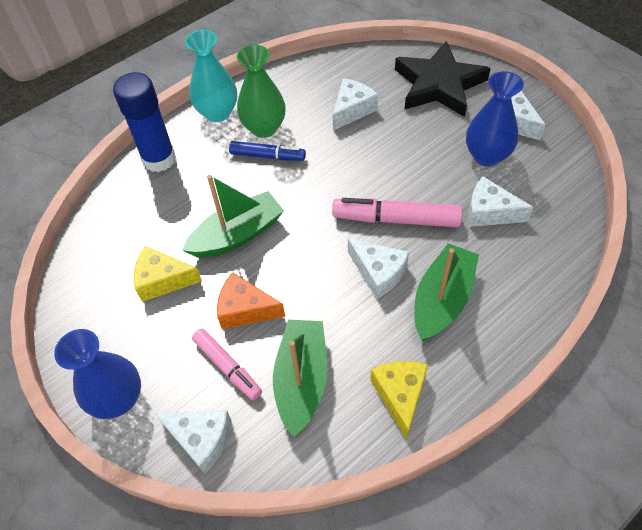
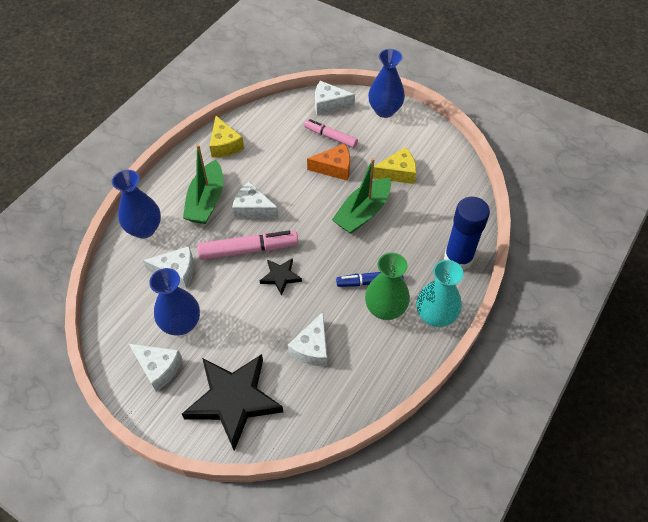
camera: 160 degrees right, 0 degrees up
(302, 379) = (284, 140): green boat -> none
(365, 181) = (280, 277): none -> black star
(532, 276) = (144, 229): none -> blue vase

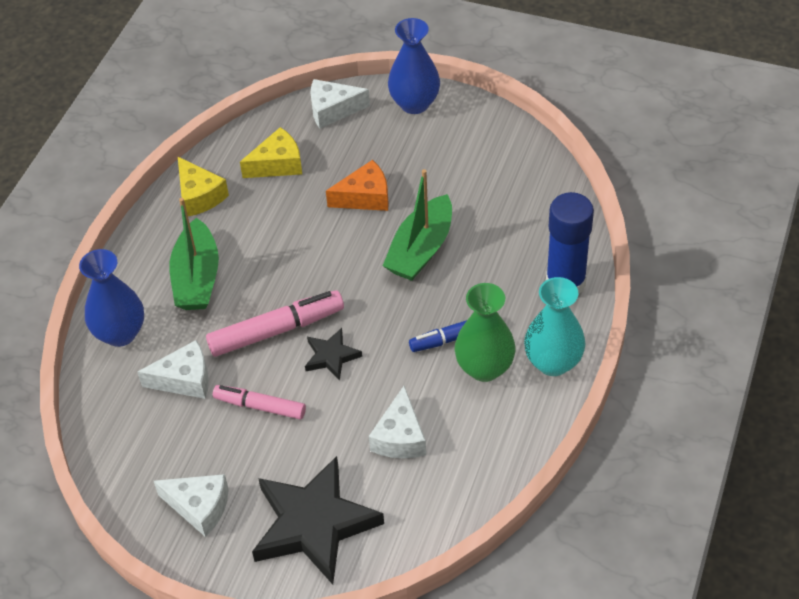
camera: 10 degrees left, 5 degrees down
(181, 324) = (212, 445): blue vase -> none
(253, 209) = (266, 275): white cheese -> none
(330, 137) = (348, 155): pink marker -> pink marker (260, 406)
(397, 173) = (455, 186): yellow cheese -> yellow cheese (277, 164)

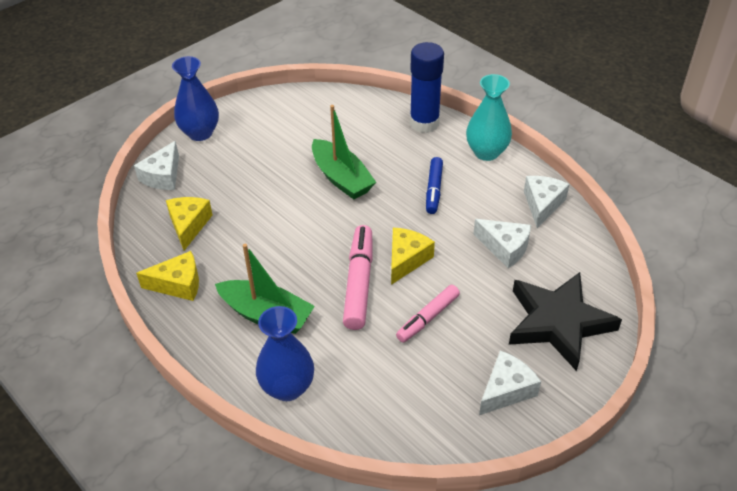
camera: 65 degrees left, 5 degrees down
(184, 379) = (369, 358): white cheese -> white cheese (542, 205)
(331, 356) = (406, 259): black star -> yellow cheese
(365, 197) = (267, 189): orange cheese -> none
(484, 368) = (470, 185): green vase -> none

